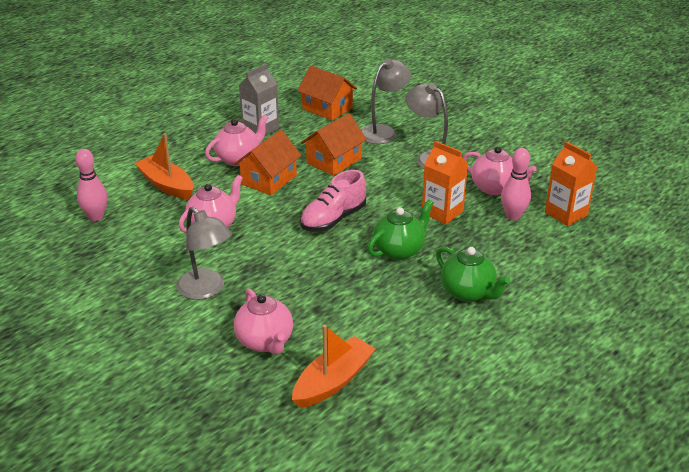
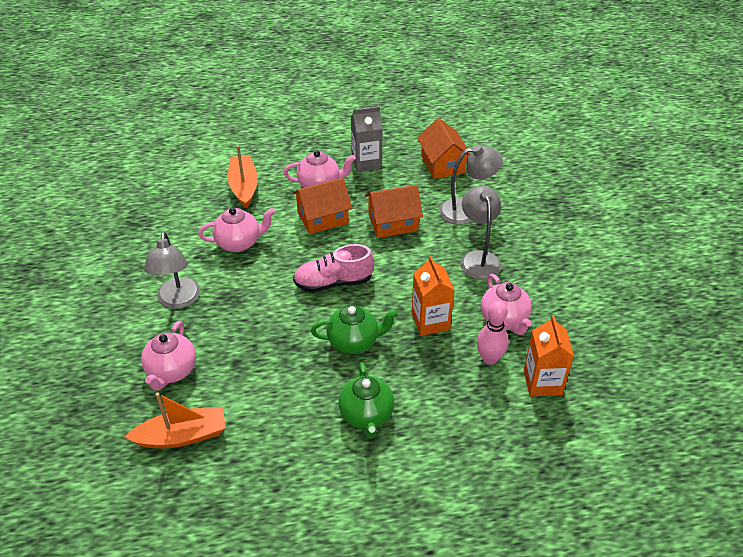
camera: 35 degrees right, 10 degrees up
(96, 217) = (169, 193): pink bowling pin -> none

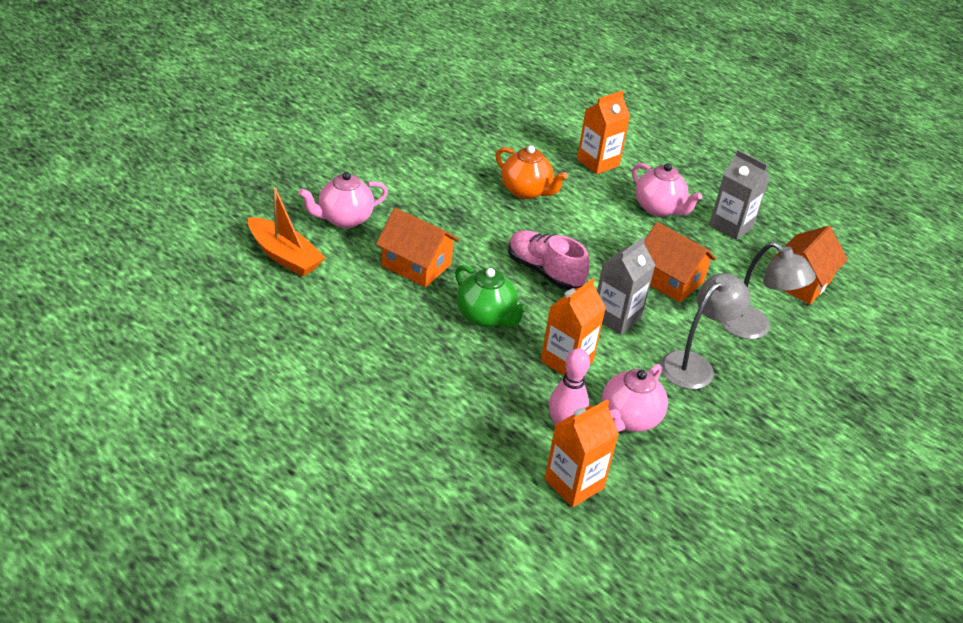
camera: 50 degrees right, 5 degrees down
(178, 300) = (422, 187): grey lamp -> none
(239, 243) = (526, 191): pink teapot -> orange teapot
(244, 187) = (598, 162): orange boat -> orange carton
(322, 217) = (619, 229): orange house -> orange house (416, 265)
(366, 415) = (407, 362): green teapot -> none
(408, 271) = (616, 317): none -> grey carton

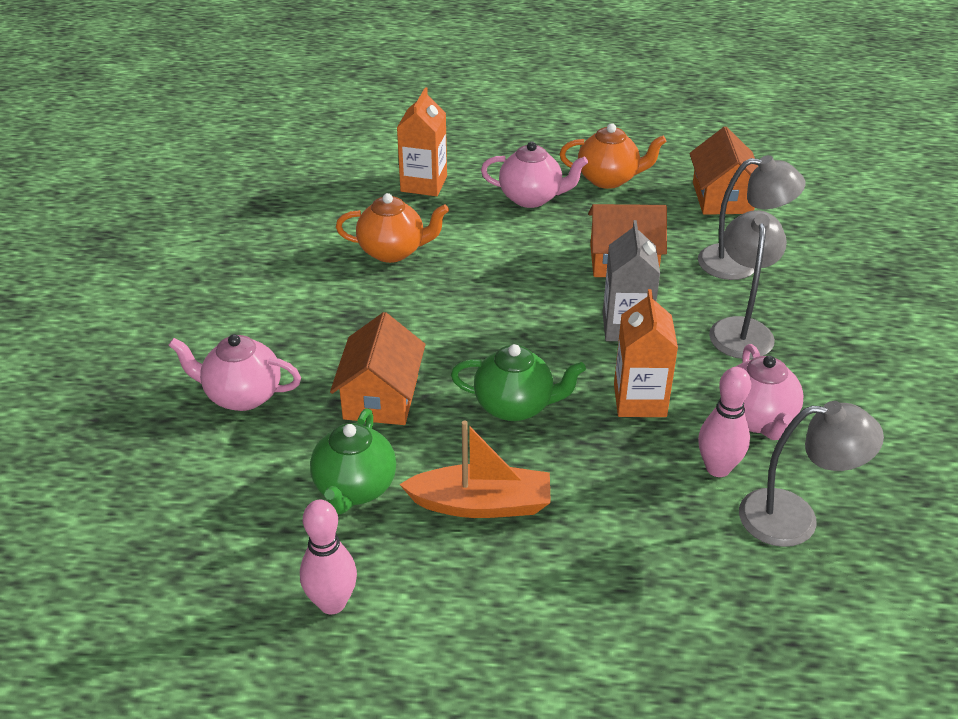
camera: 35 degrees left, 0 degrees up
(264, 346) = (332, 603): none -> pink bowling pin
(284, 256) = (226, 481): orange boat -> orange boat (481, 504)
(343, 301) = (355, 489): none -> green teapot
(344, 219) = (242, 395): pink teapot -> pink teapot turned 75 degrees clockwise
(416, 265) = (381, 397): orange house -> orange house turned 75 degrees counterclockwise
(544, 272) = (510, 323): pink shoe -> none
(574, 484) = (795, 518): orange carton -> grey lamp
(731, 226) = (609, 179): grey carton -> orange teapot

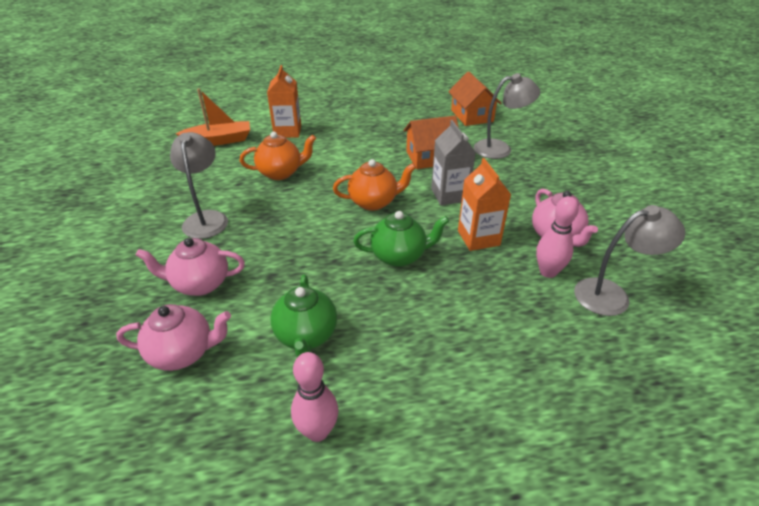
camera: 15 degrees left, 0 degrees up
(381, 397) = (304, 267): orange house -> none
(481, 504) = (403, 328): orange boat -> orange boat (219, 140)
(532, 198) = (359, 130): pink teapot -> pink teapot (183, 353)
(609, 179) = (401, 114): orange teapot -> orange teapot (374, 202)
(740, 329) = (518, 185): grey lamp -> grey lamp (206, 218)

